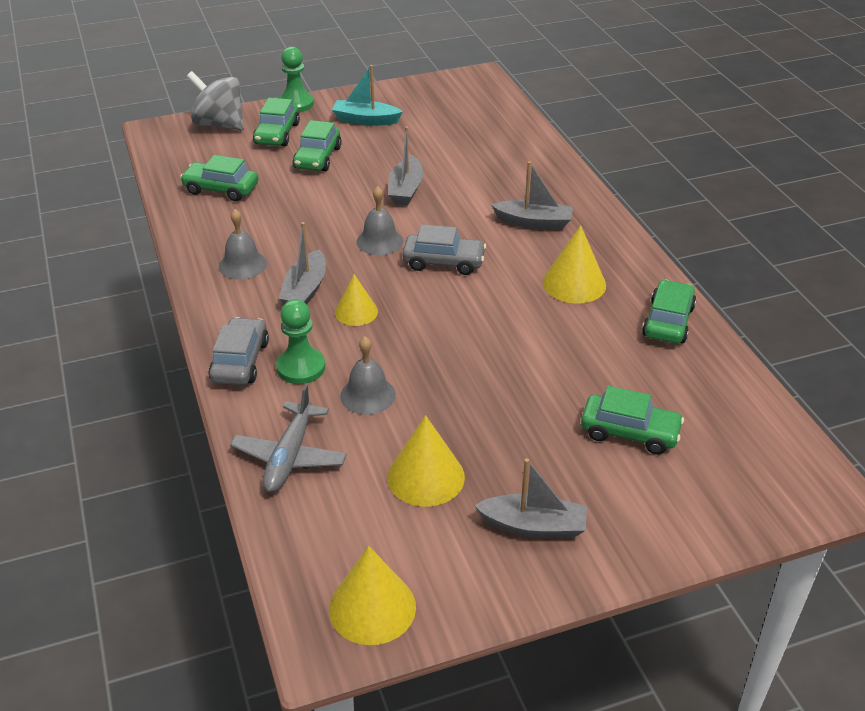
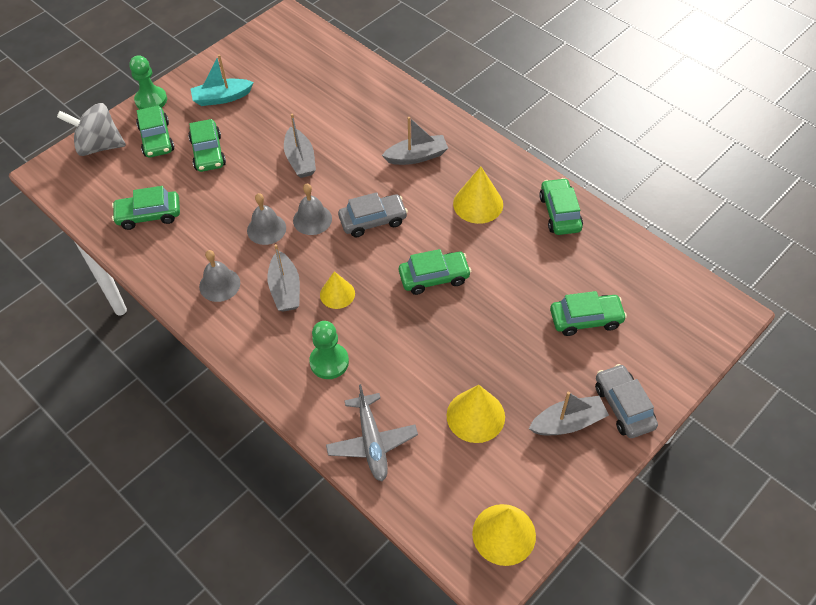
camera: 25 degrees left, 15 degrees up
(240, 361) = (280, 376): grey car -> grey car (623, 406)
(368, 395) = (393, 365): grey bell -> grey bell (266, 229)
(474, 332) = (434, 277): none -> green car

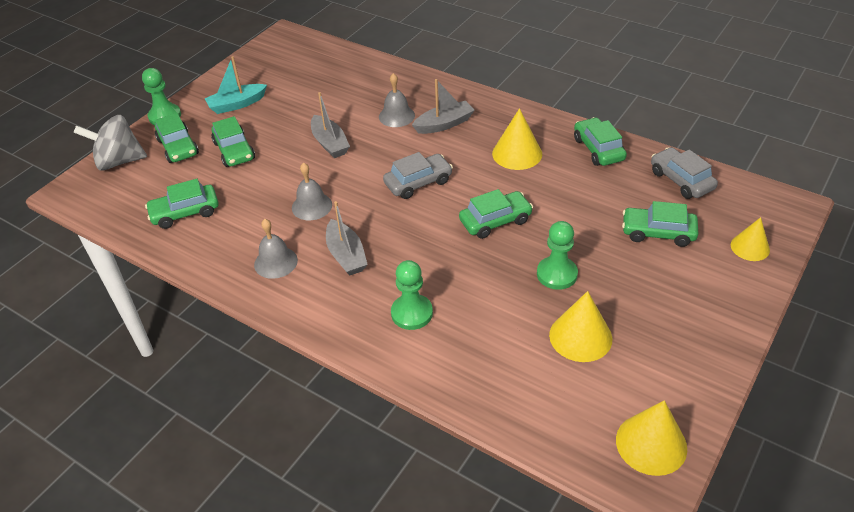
camera: 10 degrees left, 10 degrees down
(312, 219) = (356, 191): grey bell -> grey bell (396, 116)
(337, 294) = (401, 251): yellow cone -> yellow cone (750, 247)
(372, 442) = (481, 381): grey plane -> none
(474, 346) = (557, 274): none -> green pawn
(568, 422) = (676, 326): grey boat -> none
(586, 319) = (658, 232): green car -> green car turned 150 degrees counterclockwise
(623, 406) = (725, 302): grey car -> grey car (681, 180)

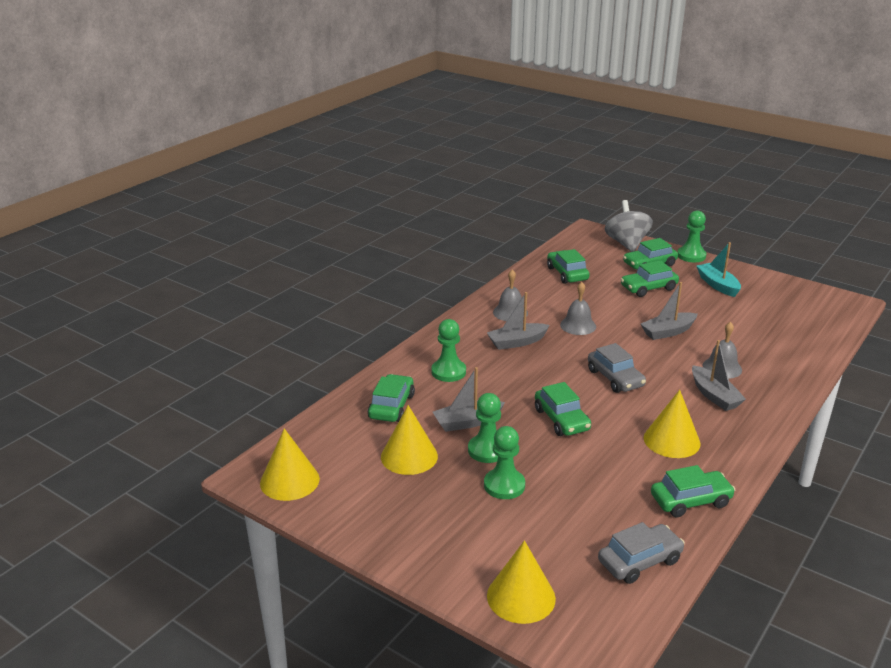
camera: 90 degrees right, 15 degrees down
(510, 292) = (467, 422): none -> grey boat
(609, 260) = (504, 485): none -> green pawn
(658, 232) = (545, 526): green car -> green car (391, 406)
(750, 247) = (521, 597): yellow cone -> yellow cone, size x1.52

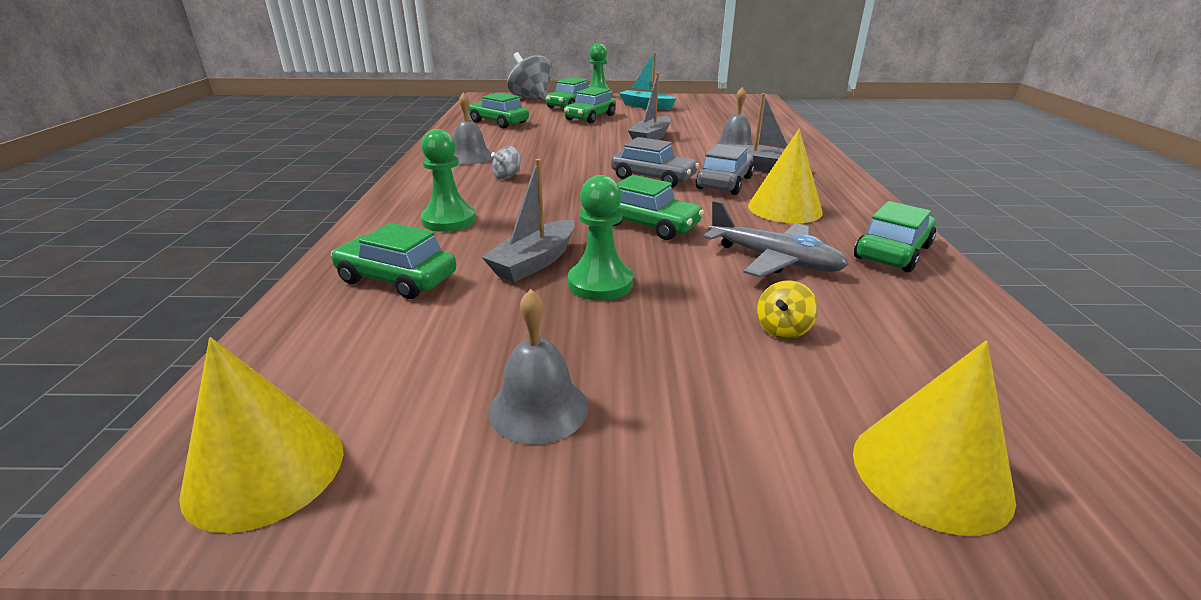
camera: 35 degrees left, 0 degrees up
(391, 406) = (397, 279): green car -> green car turned 45 degrees counterclockwise
(409, 456) = (489, 332): yellow cone -> none
(504, 485) = (676, 316): green pawn -> none
(517, 342) = (507, 176): grey boat -> grey spinning top
(548, 515) = (782, 329): none -> yellow spinning top
(578, 325) = (558, 151): grey bell -> grey bell (538, 408)
(604, 475) = (774, 260): none -> grey plane
(639, 561) = (963, 336): grey car -> grey car (724, 183)

